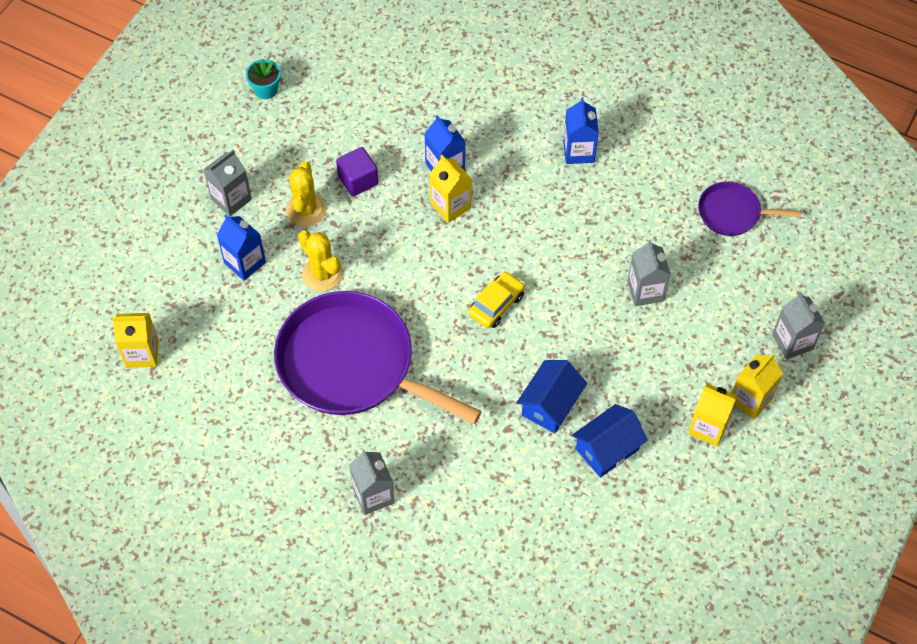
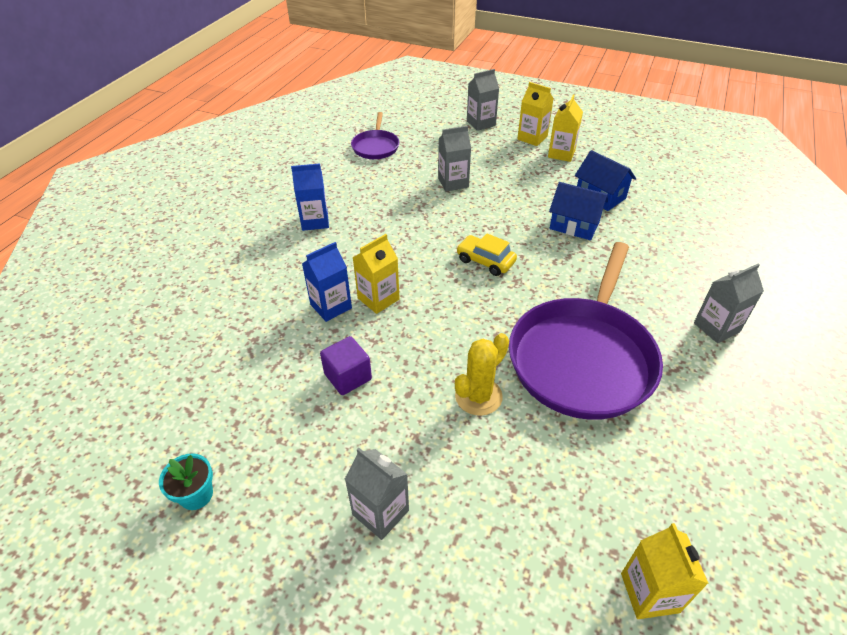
camera: 95 degrees left, 15 degrees down
(245, 263) = (477, 480): blue carton -> none
(306, 210) = (392, 423): yellow cactus -> none

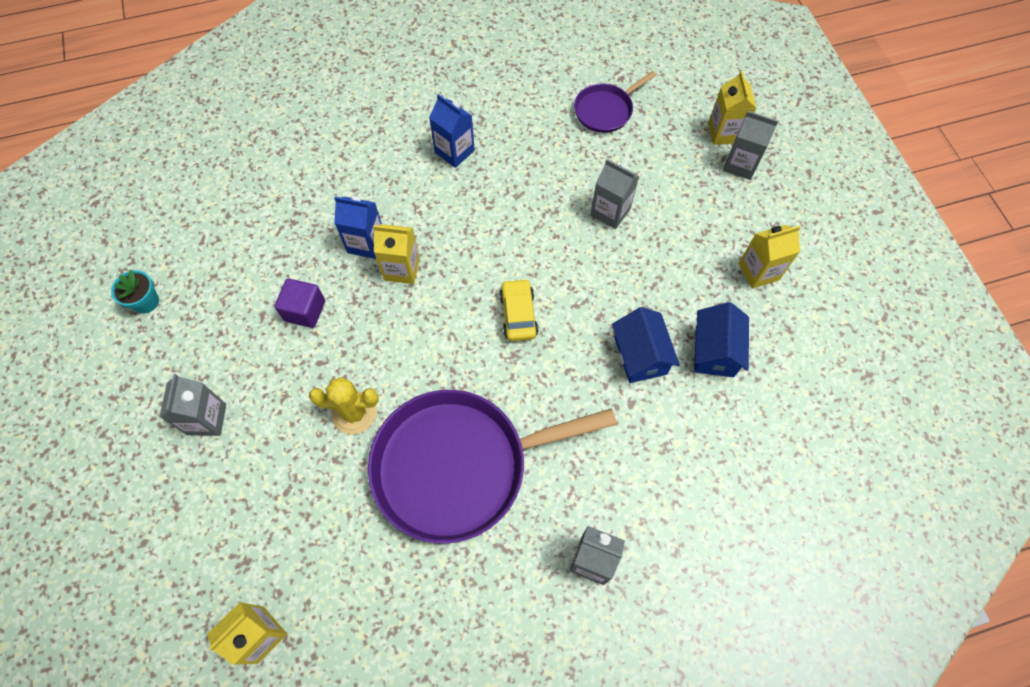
camera: 50 degrees right, 20 degrees up
(532, 138) = (761, 227): yellow carton -> yellow carton (724, 133)

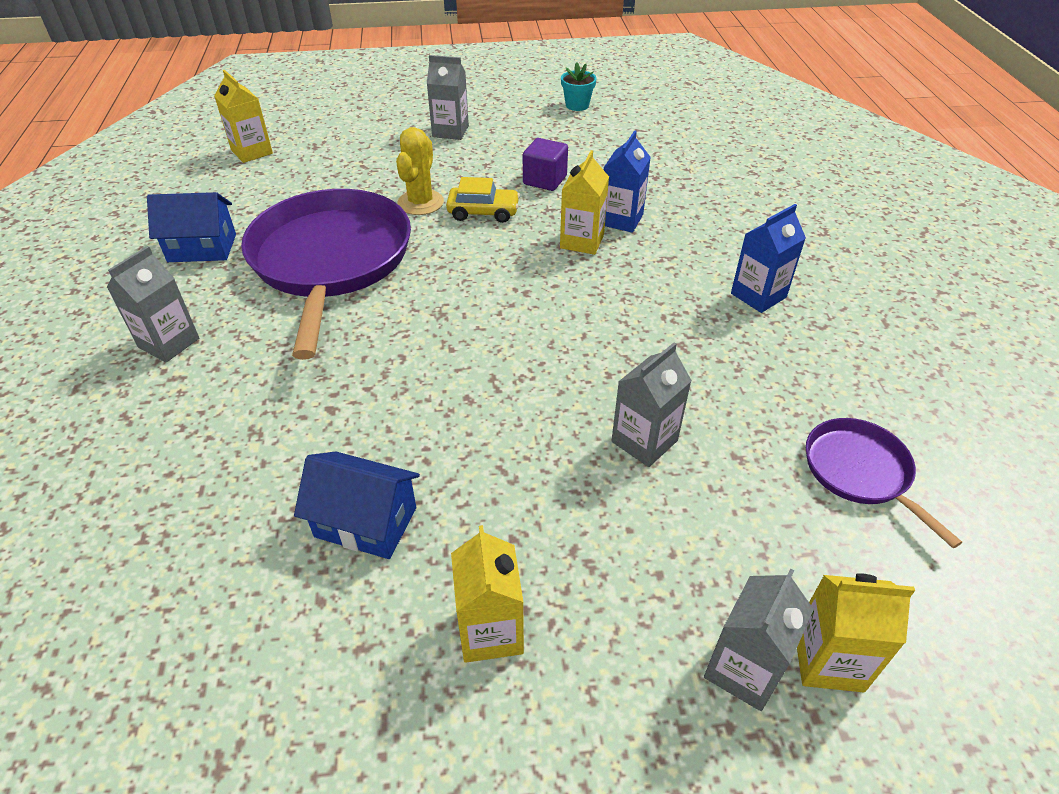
camera: 100 degrees right, 20 degrees down
(518, 314) = (495, 323): yellow car -> yellow car (483, 212)
(640, 355) = (394, 431): blue house -> blue house (202, 248)

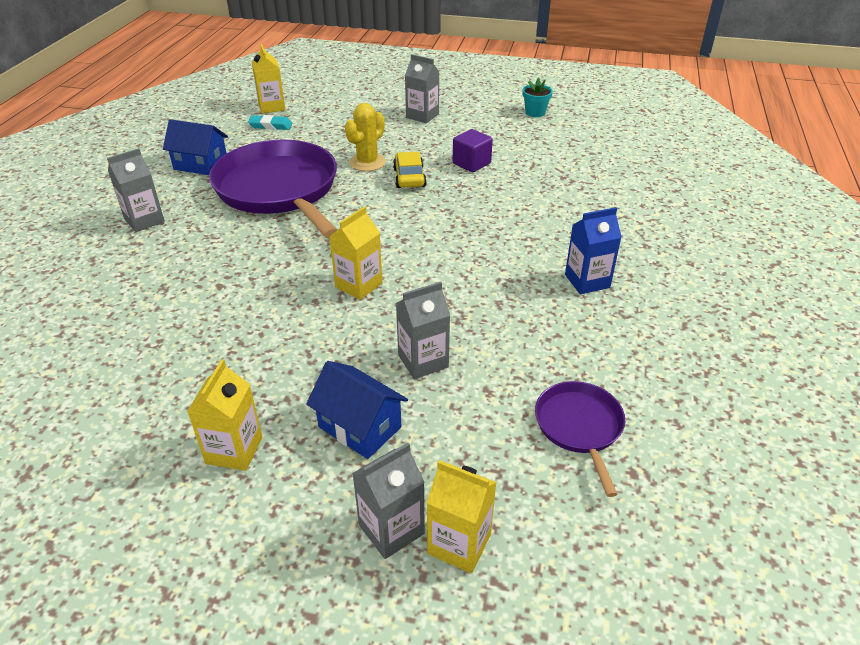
camera: 20 degrees right, 5 degrees down
(266, 177) = (270, 126): none -> turquoise eraser
(331, 261) = (279, 190): purple pan -> purple pan turned 45 degrees counterclockwise
(365, 522) = (197, 361): blue house -> blue house (359, 427)
(483, 212) = (409, 178): yellow car -> yellow car turned 120 degrees counterclockwise
(582, 241) = (470, 213): yellow carton -> yellow carton (358, 285)
(621, 219) = (512, 203): blue carton -> none

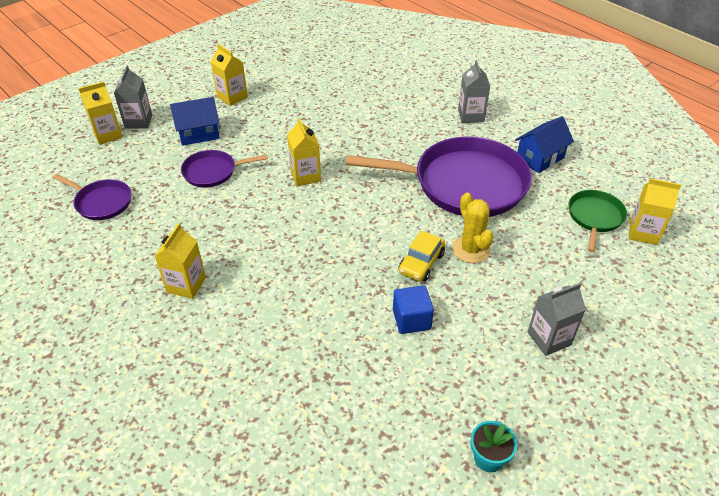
camera: 125 degrees right, 5 degrees up
(270, 126) = (595, 217): turquoise eraser -> green pan
(409, 178) = (421, 263): yellow car -> yellow car turned 90 degrees clockwise
(423, 361) = (213, 172): grey carton -> purple pan
(471, 163) = (411, 320): purple cube -> blue cube
(587, 281) = (186, 285): blue carton -> yellow carton

